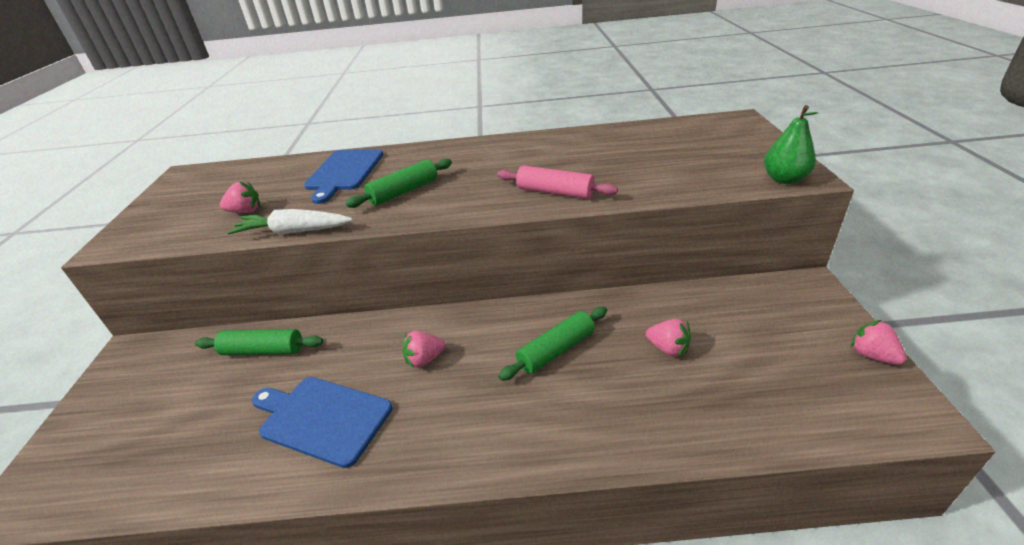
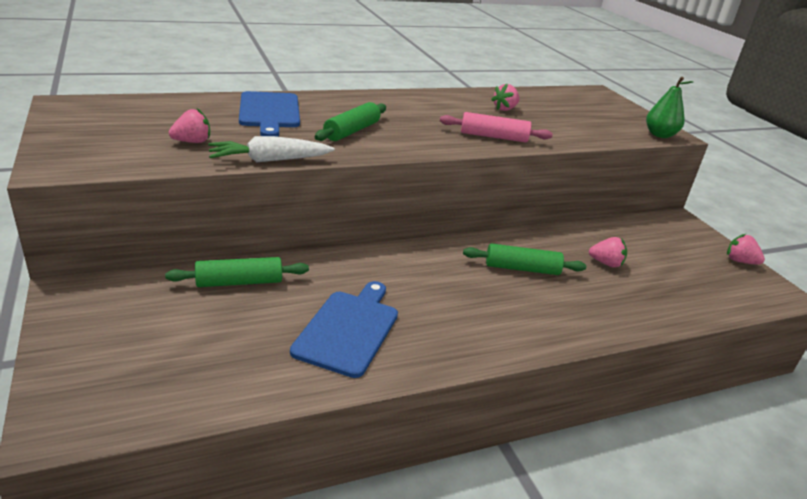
camera: 25 degrees left, 5 degrees down
(322, 418) = (349, 329): blue cutting board -> blue cutting board turned 105 degrees clockwise
(424, 359) = (412, 280): pink strawberry -> pink strawberry (505, 109)
(556, 350) = (522, 268): green rolling pin -> green rolling pin turned 60 degrees clockwise

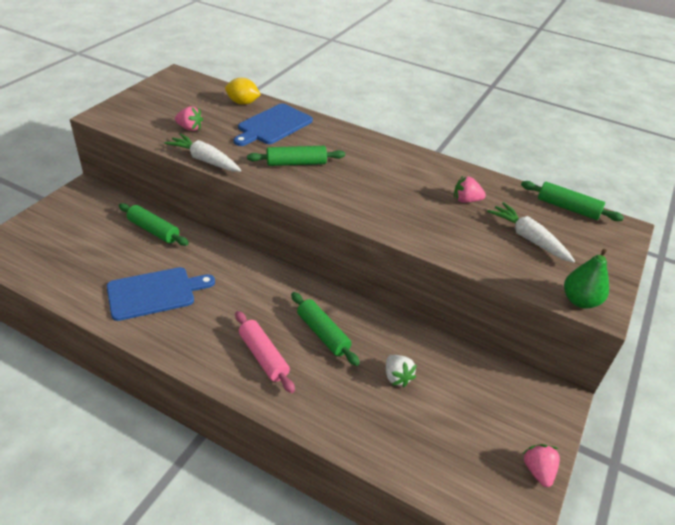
camera: 50 degrees right, 10 degrees up
(199, 104) = (243, 103): none -> yellow lemon
(493, 137) = (395, 218): pink rolling pin -> pink rolling pin (263, 356)
(556, 92) = (567, 208): none -> green rolling pin
(576, 115) = (528, 238): none -> white carrot
(606, 263) = (397, 377): pink strawberry -> white strawberry

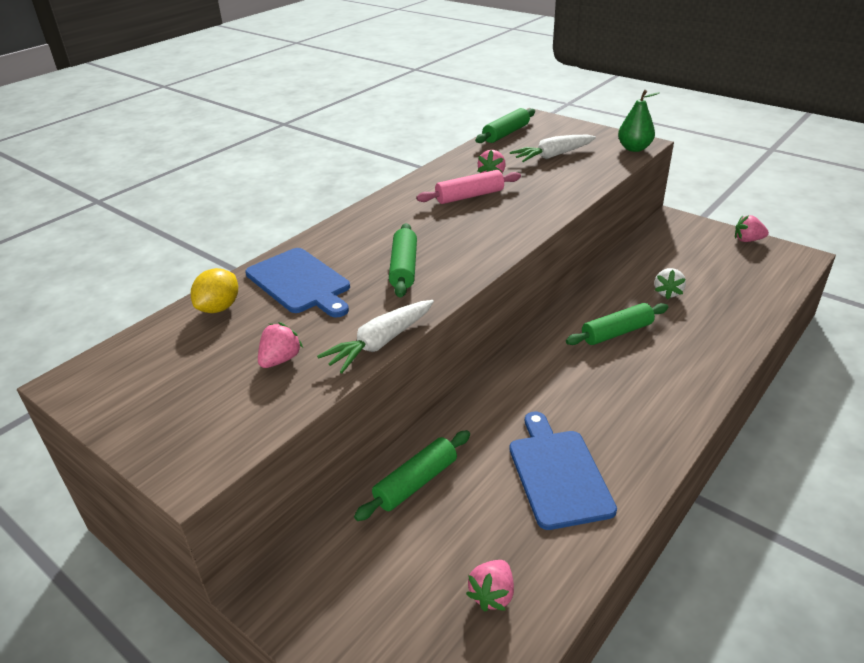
camera: 75 degrees left, 5 degrees down
(64, 264) = (492, 595): none -> pink strawberry
(263, 356) = (657, 376): pink rolling pin -> pink rolling pin (469, 196)
(397, 377) = (667, 293): white strawberry -> white strawberry turned 120 degrees clockwise

